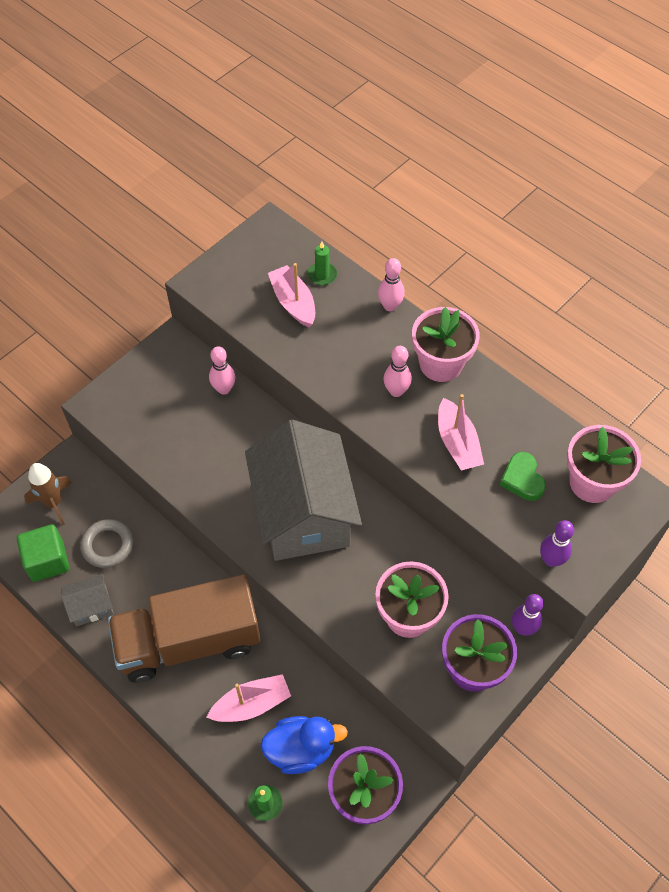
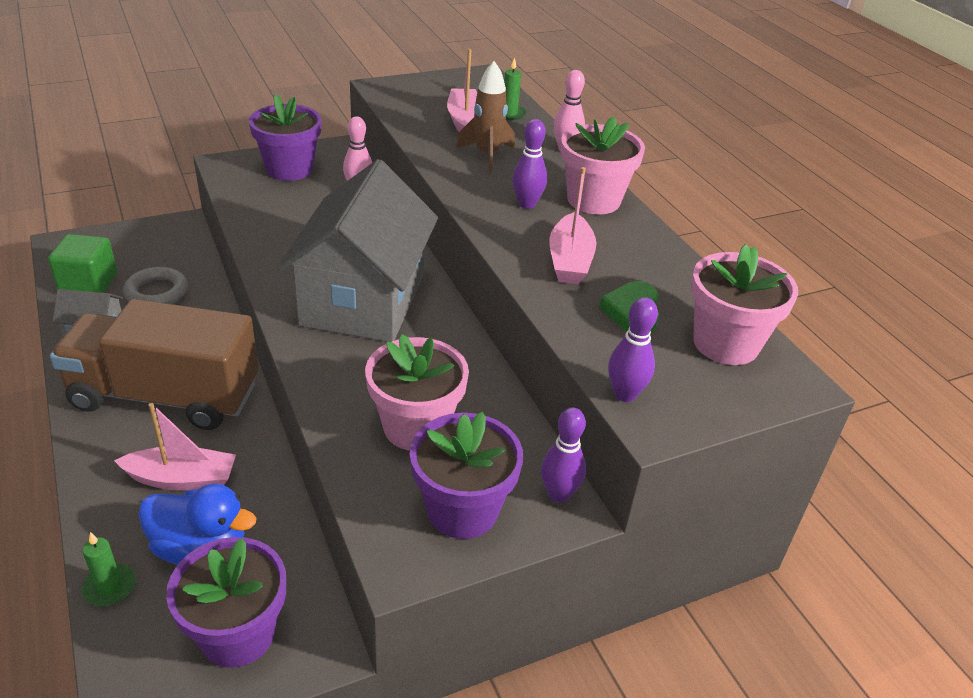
camera: 20 degrees right, 20 degrees down
(53, 503) = (137, 246): brown rocket -> brown rocket (487, 155)
(152, 387) = (289, 169): none -> purple flower pot
(396, 391) = (527, 204): pink bowling pin -> purple bowling pin

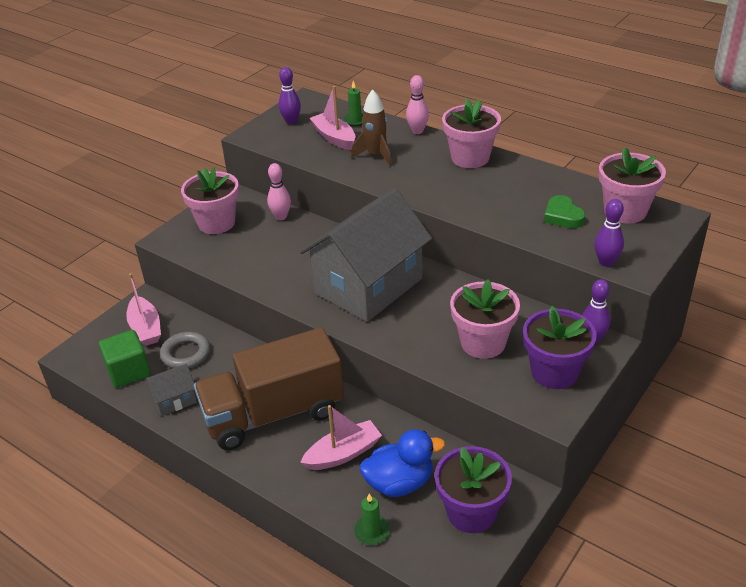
camera: 25 degrees left, 0 degrees up
(289, 169) = (216, 223): purple flower pot -> pink flower pot
(363, 300) = (368, 286): grey house -> grey house turned 60 degrees clockwise
(527, 204) = (436, 177): purple bowling pin -> purple bowling pin (291, 121)
(570, 260) = (498, 201): pink boat -> pink boat (146, 328)

